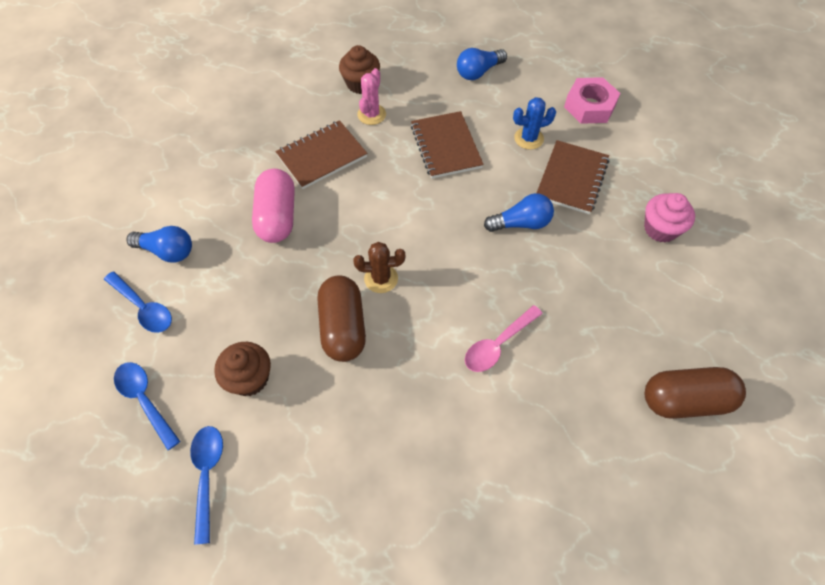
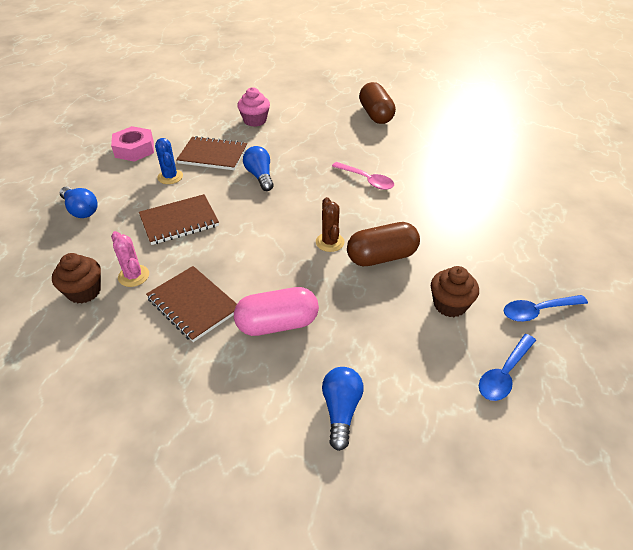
camera: 100 degrees left, 15 degrees down
(143, 307) = (415, 409): blue spoon -> none
(371, 114) = (133, 276): pink cactus -> pink cactus turned 45 degrees clockwise

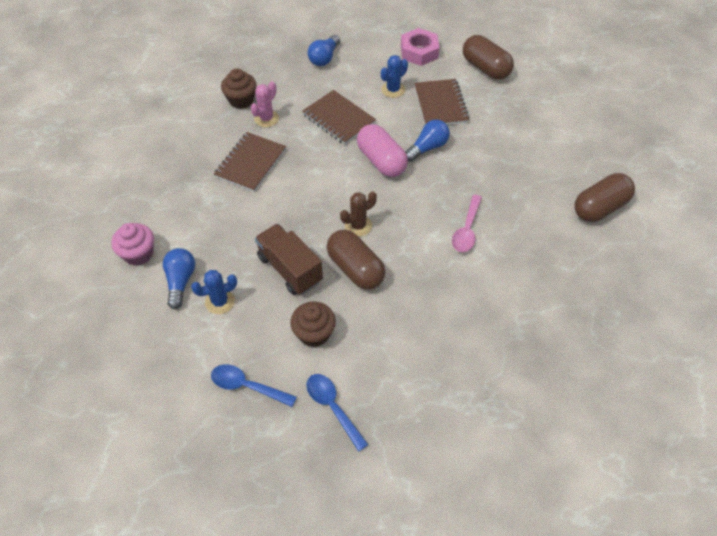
camera: 70 degrees right, 10 degrees up
(190, 121) = (485, 68): none -> brown capsule
(255, 120) = (518, 112): pink cupcake -> pink cupcake (138, 254)
(277, 324) = (249, 219): pink capsule -> pink capsule (381, 161)
(341, 410) = (180, 281): blue light bulb -> blue light bulb turned 75 degrees counterclockwise
(363, 305) = (290, 269): none -> brown truck
(385, 376) = (220, 302): none -> blue cactus

